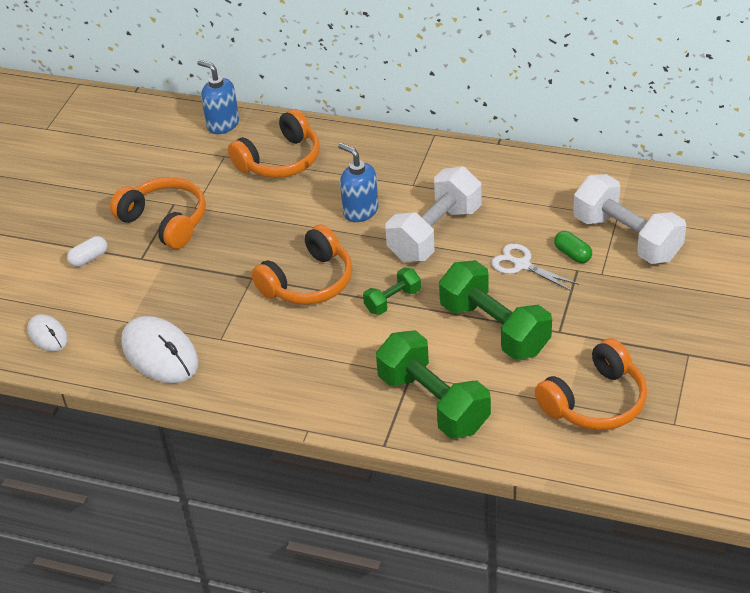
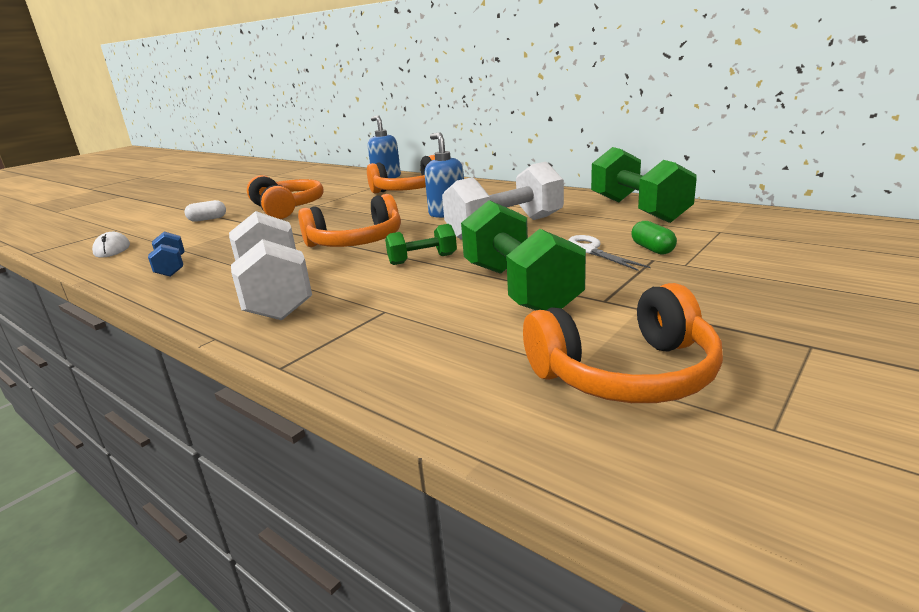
camera: 20 degrees right, 20 degrees down
(160, 353) = (171, 267): white mouse -> blue dumbbell
(433, 402) = (386, 338): green dumbbell -> green dumbbell (638, 210)
(627, 238) = (728, 244): white dumbbell -> white dumbbell (275, 294)

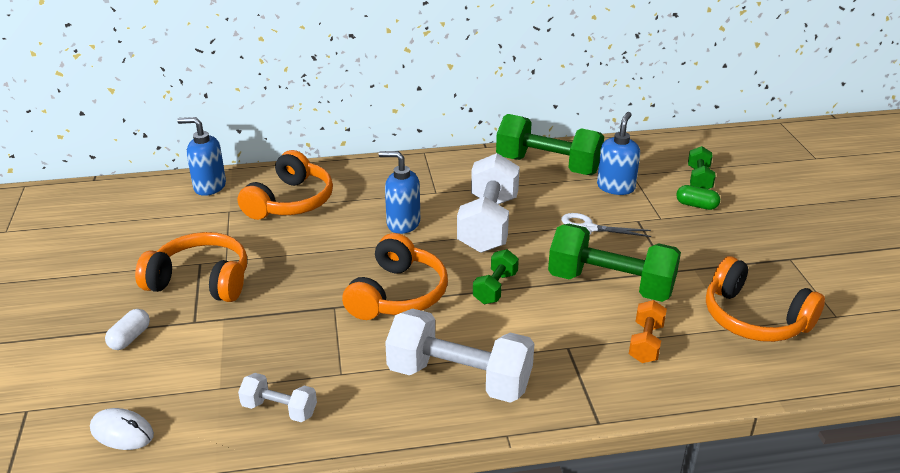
camera: 50 degrees left, 10 degrees up
(171, 267) = (279, 409): blue dumbbell -> white dumbbell
(453, 337) = (646, 343): none -> orange dumbbell
(625, 373) = (754, 318): orange headphones -> orange headphones turned 105 degrees clockwise
(652, 249) = (623, 210): green capsule -> green capsule (696, 205)
(679, 234) = (616, 187): none -> blue soap dispenser
(805, 251) = (699, 179): none -> green dumbbell

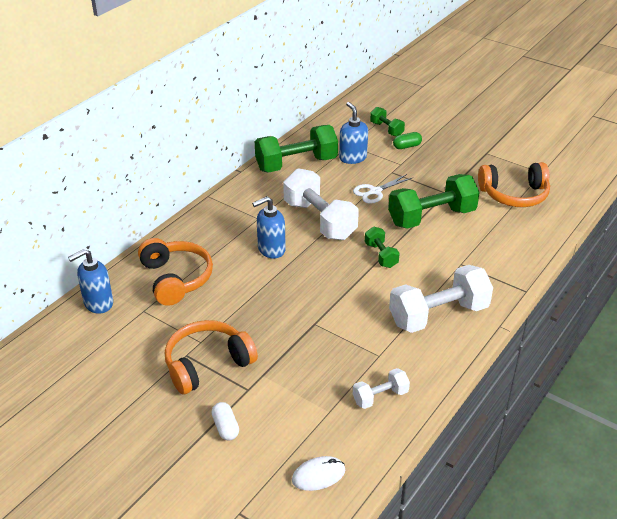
camera: 45 degrees left, 5 degrees up
(397, 294) = (337, 293): orange headphones -> none
(646, 343) = (489, 238): orange dumbbell -> none

